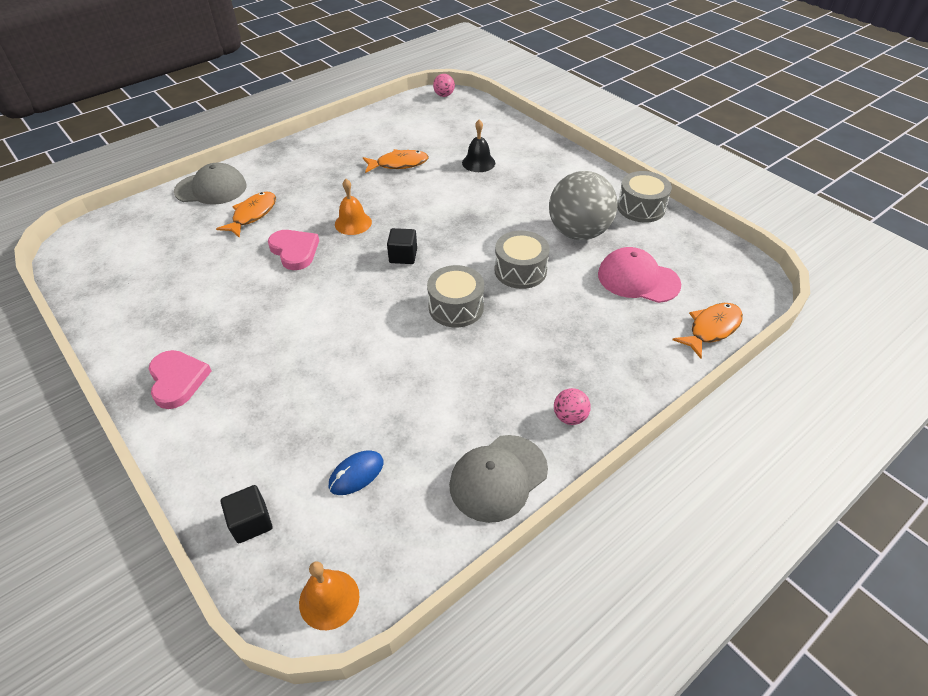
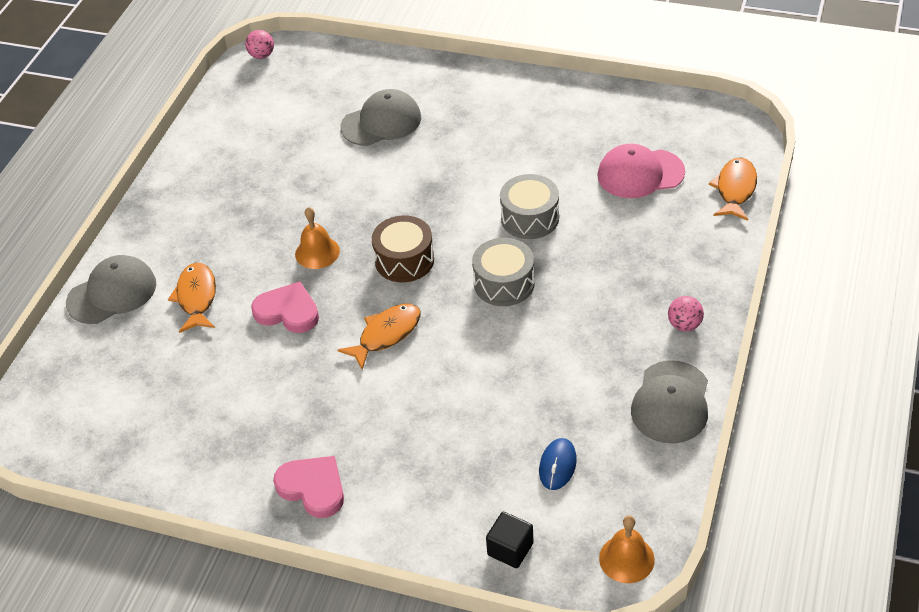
camera: 30 degrees left, 0 degrees up
(399, 164) = (297, 164): orange fish -> orange fish (386, 334)
(403, 256) = (404, 260): black cube -> brown drum
(478, 162) = (381, 122): black bell -> grey cap
(578, 232) = (549, 153): grey ball -> none
(641, 207) = (585, 98): grey drum -> none

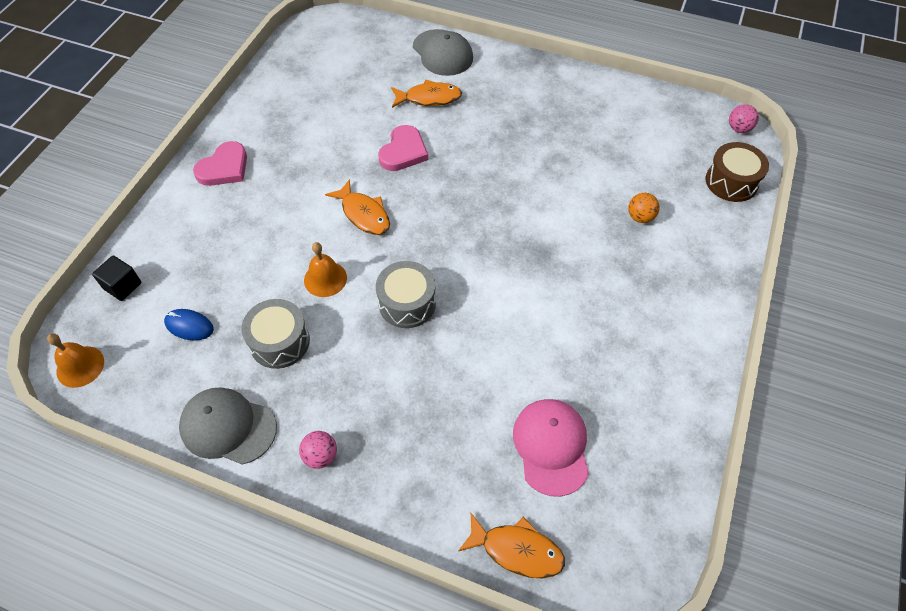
camera: 90 degrees right, 10 degrees up
(317, 252) = (468, 169): orange bell -> orange bell (325, 279)
(381, 122) = (640, 217): grey cap -> orange ball
(404, 260) = (449, 229): brown drum -> brown drum (731, 182)
(530, 218) = (492, 332): grey drum -> grey drum (279, 342)

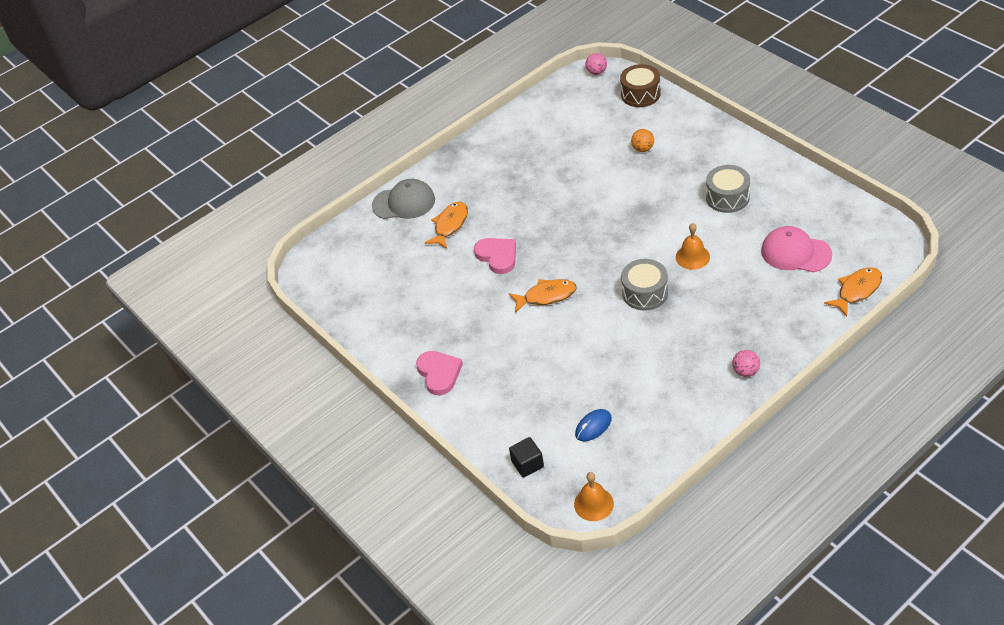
camera: 55 degrees left, 10 degrees down
(228, 427) = (696, 419): grey cap -> none
(279, 342) = (638, 374): grey drum -> grey drum (727, 197)
(325, 279) = (595, 334): orange bell -> orange bell (692, 257)

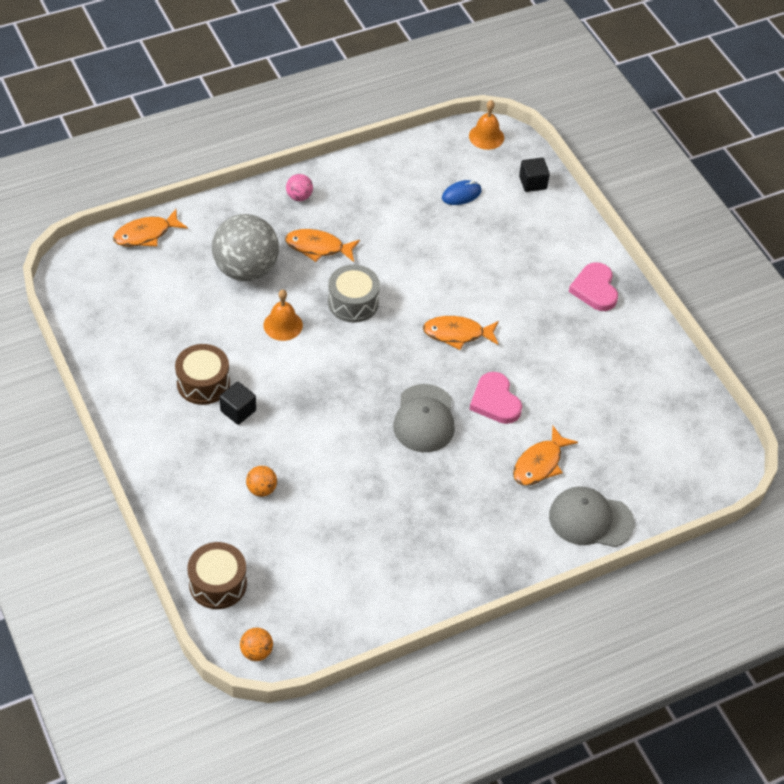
camera: 175 degrees left, 5 degrees up
(547, 227) = (424, 419): none -> grey cap
(596, 72) = (256, 652): pink ball -> orange ball
(689, 188) = (238, 411): none -> black cube
(700, 329) = (318, 247): none -> orange fish
(727, 197) = (203, 383): grey drum -> brown drum
(751, 290) = (246, 269): none -> grey ball
(795, 252) = (175, 293): pink cap -> none

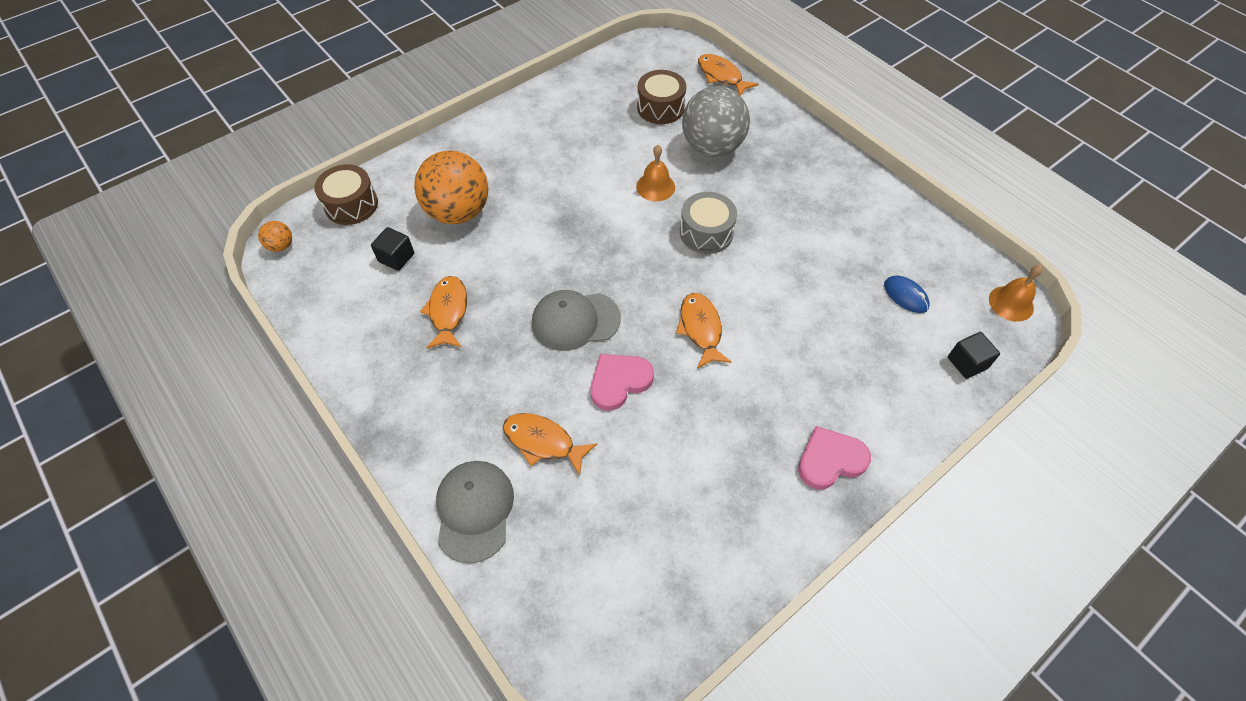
camera: 80 degrees right, 5 degrees up
(203, 383) = (567, 148): brown drum -> brown drum (660, 108)
(238, 411) = (543, 177): black cube -> black cube (396, 257)
(261, 489) = (458, 212): orange ball -> orange ball, size x2.36
(299, 197) = (823, 164): pink ball -> none
(318, 247) = (765, 192): orange fish -> orange fish (448, 311)

